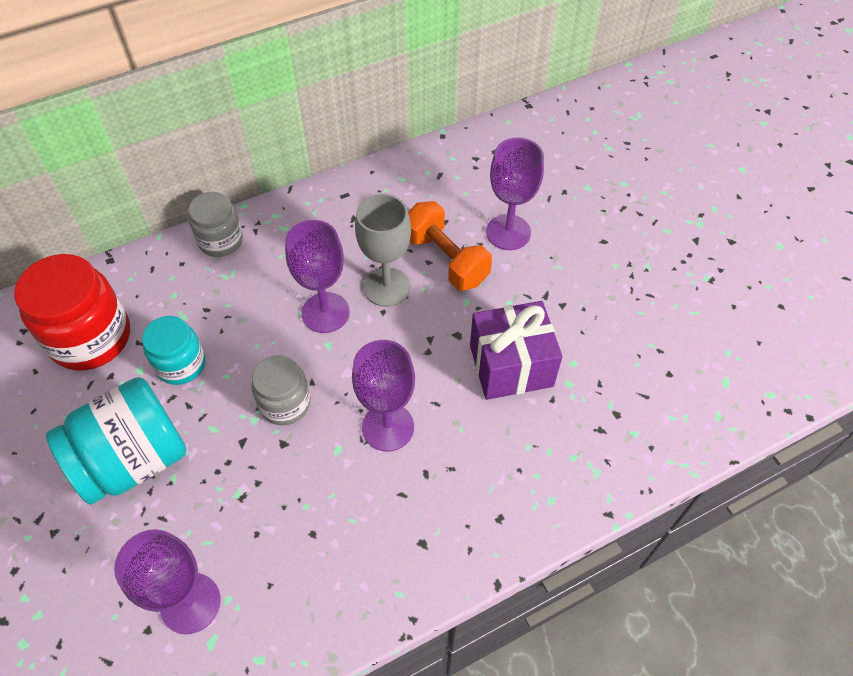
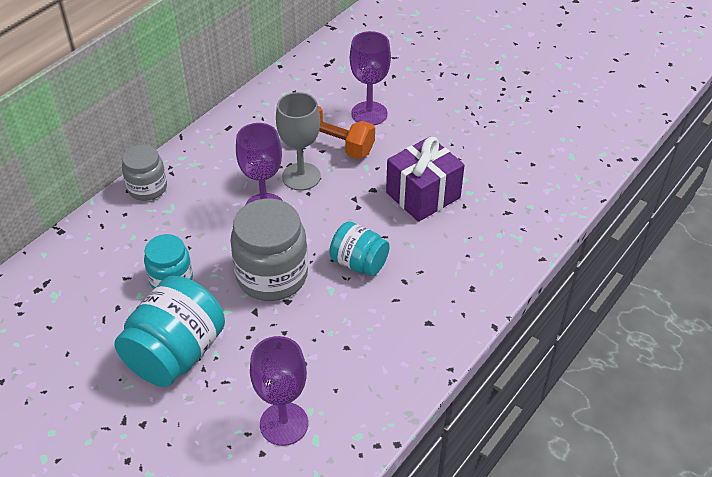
camera: 25 degrees left, 10 degrees down
(90, 338) = (82, 288): red jar -> none
(285, 403) = (272, 276): grey jar -> grey jar, size x1.67
(388, 427) = (359, 263): purple goblet -> turquoise jar

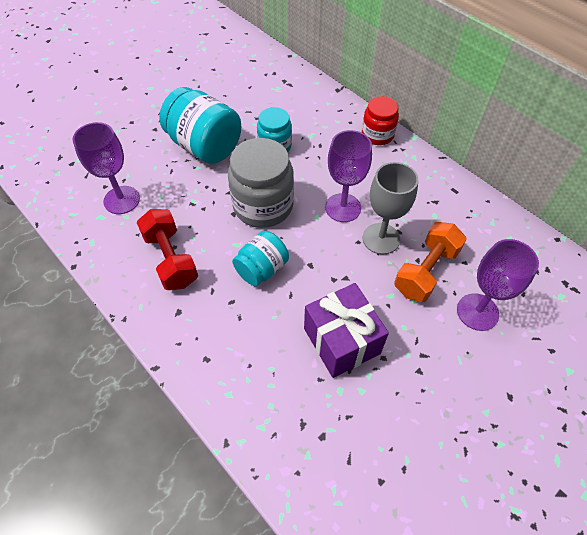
camera: 100 degrees right, 10 degrees up
(147, 188) = (377, 135): grey jar -> red jar
(364, 345) = (171, 259): none -> red dumbbell

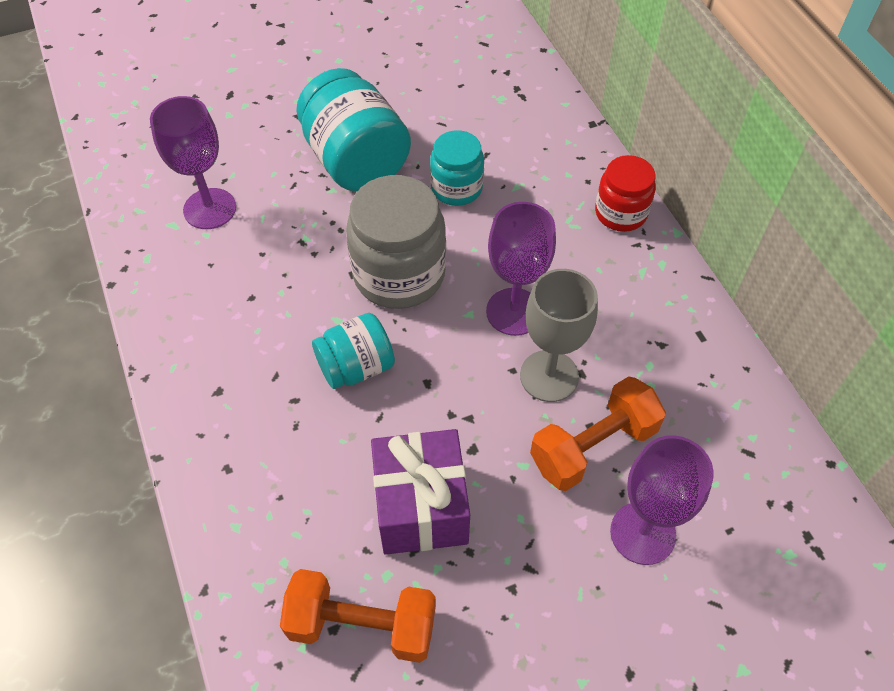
camera: 20 degrees right, 0 degrees up
(171, 259) = (239, 314): red dumbbell -> none
(339, 427) = (362, 625): none -> orange dumbbell

